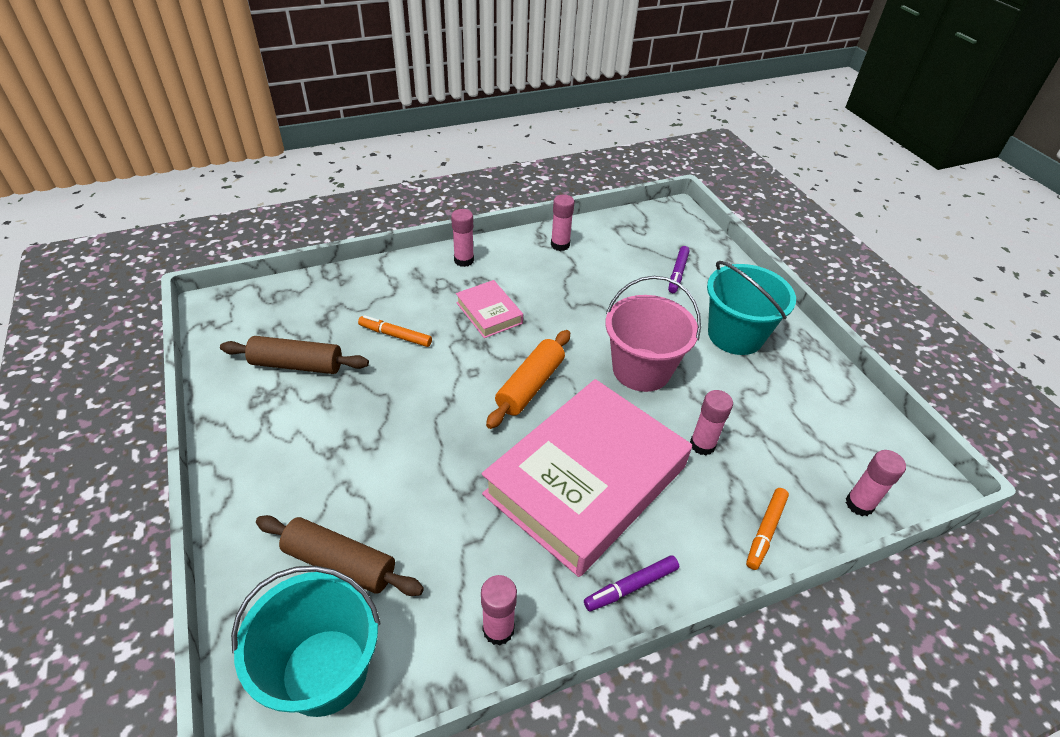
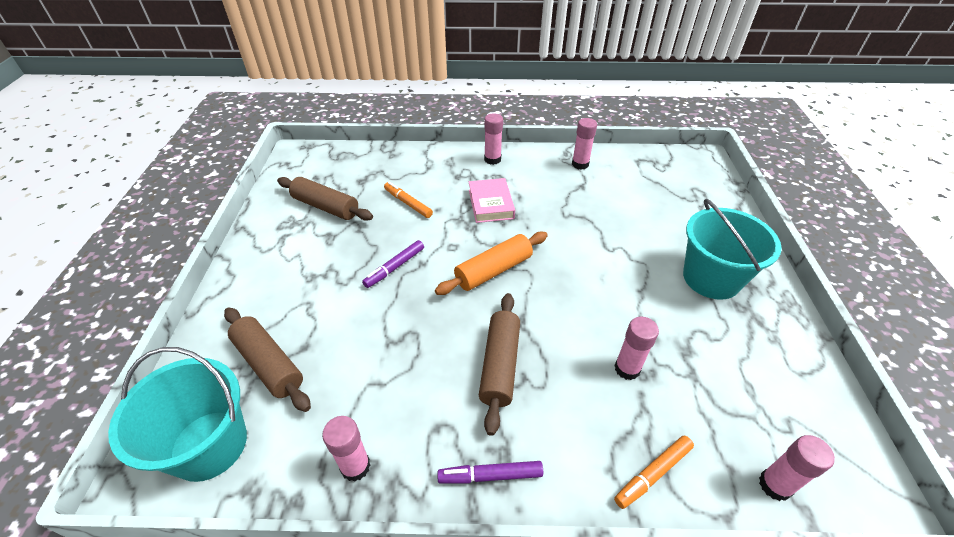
camera: 25 degrees right, 0 degrees up
(586, 480) = (499, 365): pink book -> brown rolling pin
(641, 370) = (601, 284): pink bucket -> none
(677, 273) = (678, 210): purple marker -> purple marker (395, 267)

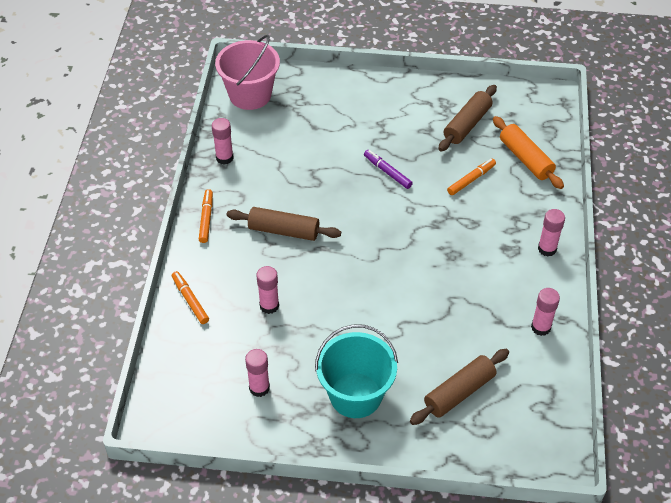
camera: 95 degrees right, 5 degrees up
(209, 445) = (250, 95): turquoise bucket -> pink bucket
(269, 364) = (303, 112): brown rolling pin -> brown rolling pin (459, 392)
(490, 475) = (206, 219): purple marker -> orange marker
(491, 204) = (469, 241): pink book -> none
(493, 270) = (378, 235): orange rolling pin -> orange rolling pin (526, 159)
(774, 485) = (169, 365): pink glue stick -> pink glue stick (259, 388)

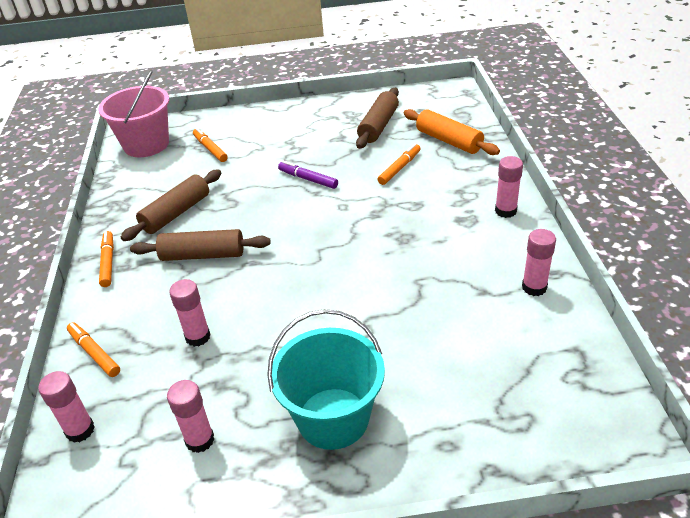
camera: 10 degrees left, 10 degrees down
(224, 158) = (124, 202): pink glue stick -> pink glue stick (80, 430)
(307, 114) = (210, 149): none -> orange marker
(459, 392) = (466, 382): brown rolling pin -> brown rolling pin (176, 213)

